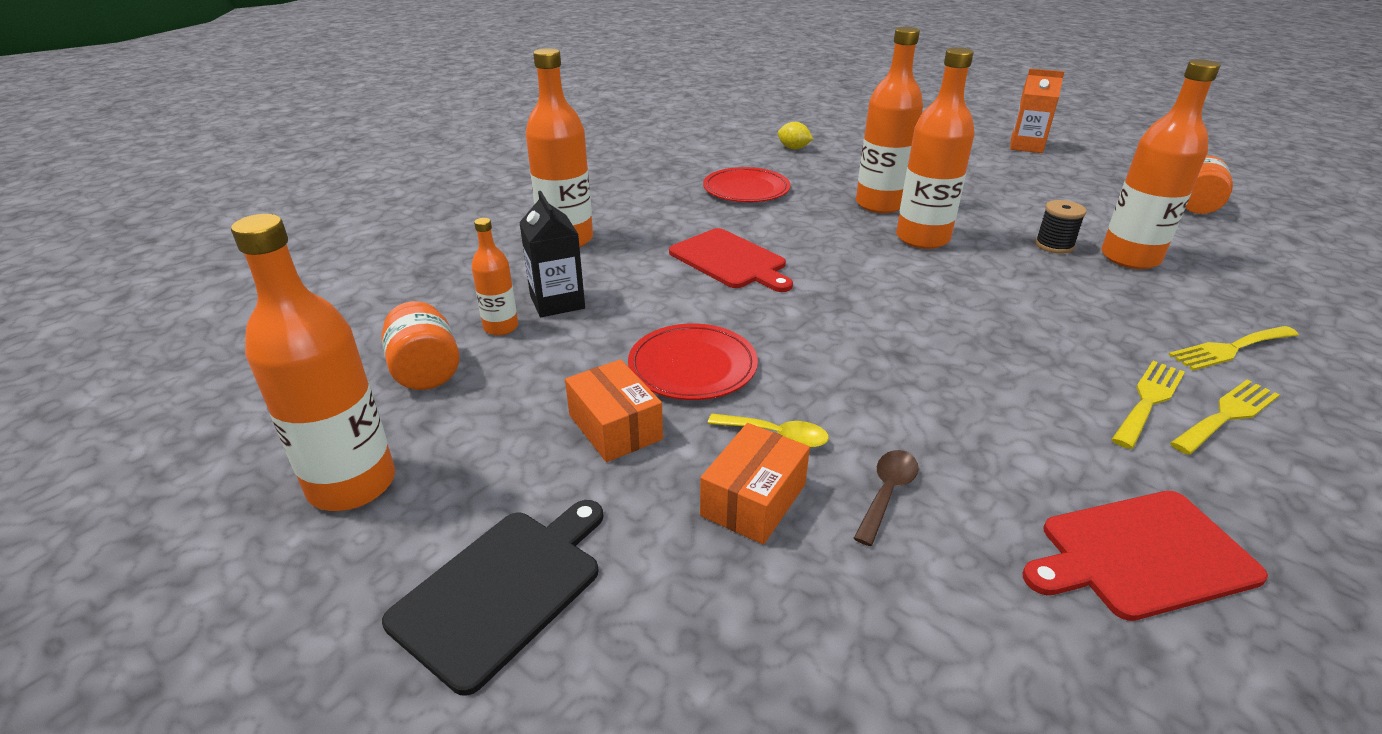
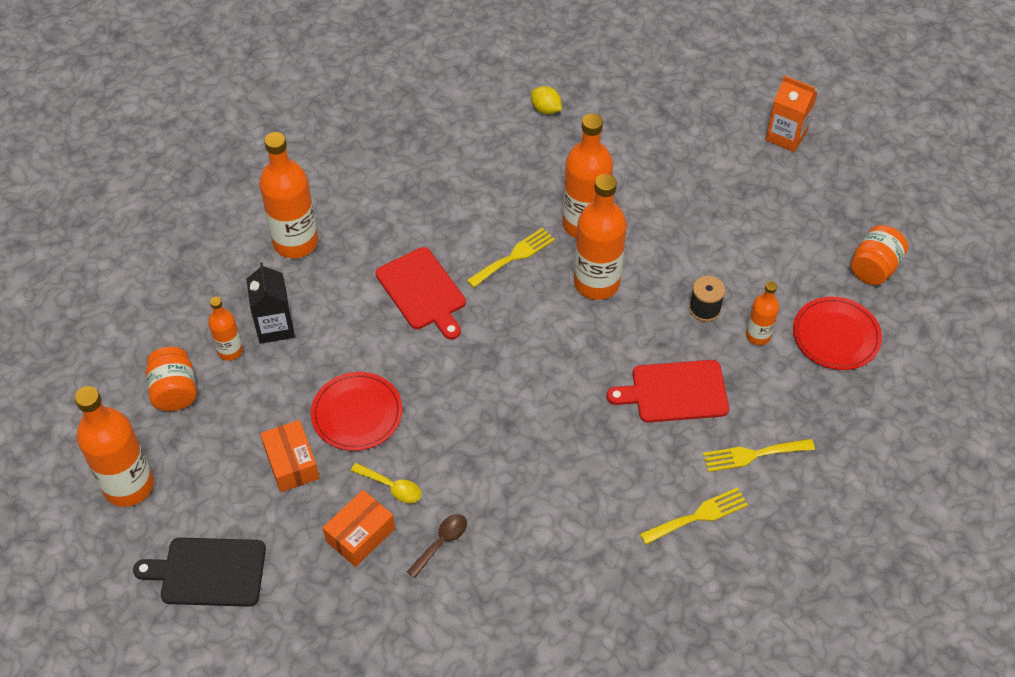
camera: 10 degrees right, 20 degrees up
(502, 589) = (208, 572): black cutting board -> black cutting board turned 135 degrees counterclockwise
(746, 189) = (472, 182): red plate -> red plate (836, 336)
(1130, 258) = (758, 336): orange bottle -> orange bottle, size x0.53
(1141, 555) = (564, 608): red cutting board -> red cutting board (675, 392)
(1148, 400) = (655, 495): yellow fork -> yellow fork (514, 256)

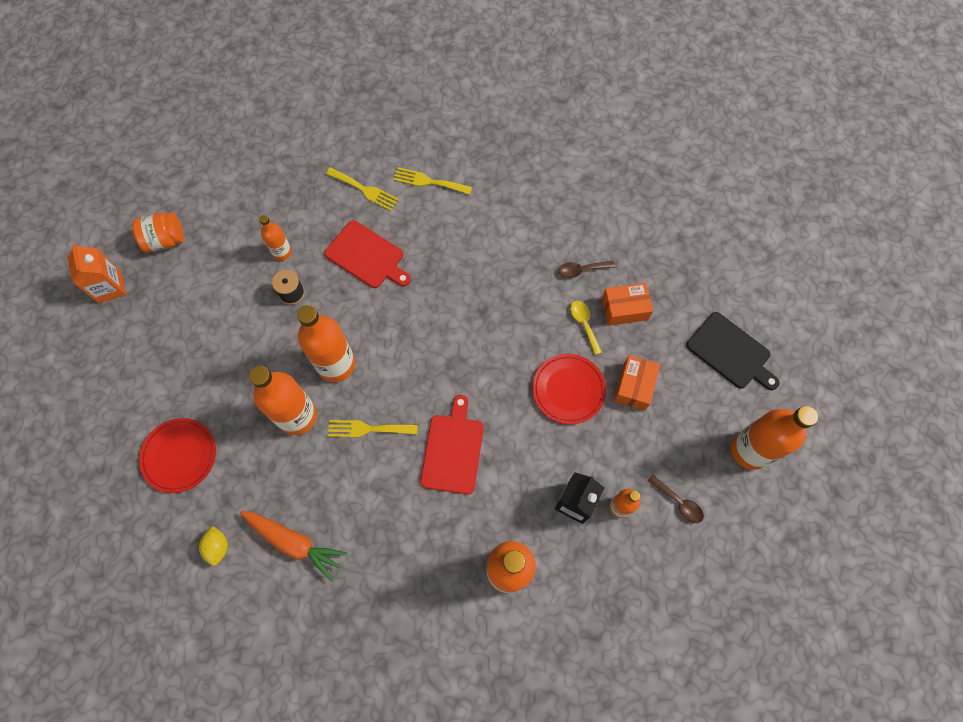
camera: 140 degrees left, 15 degrees up
(175, 391) = (678, 502): orange jar -> brown spoon
(490, 148) = (294, 543): none -> orange carrot
(786, 136) = (91, 376): orange carton -> orange carton (110, 287)
(836, 336) = (240, 218): red plate -> red plate (179, 456)

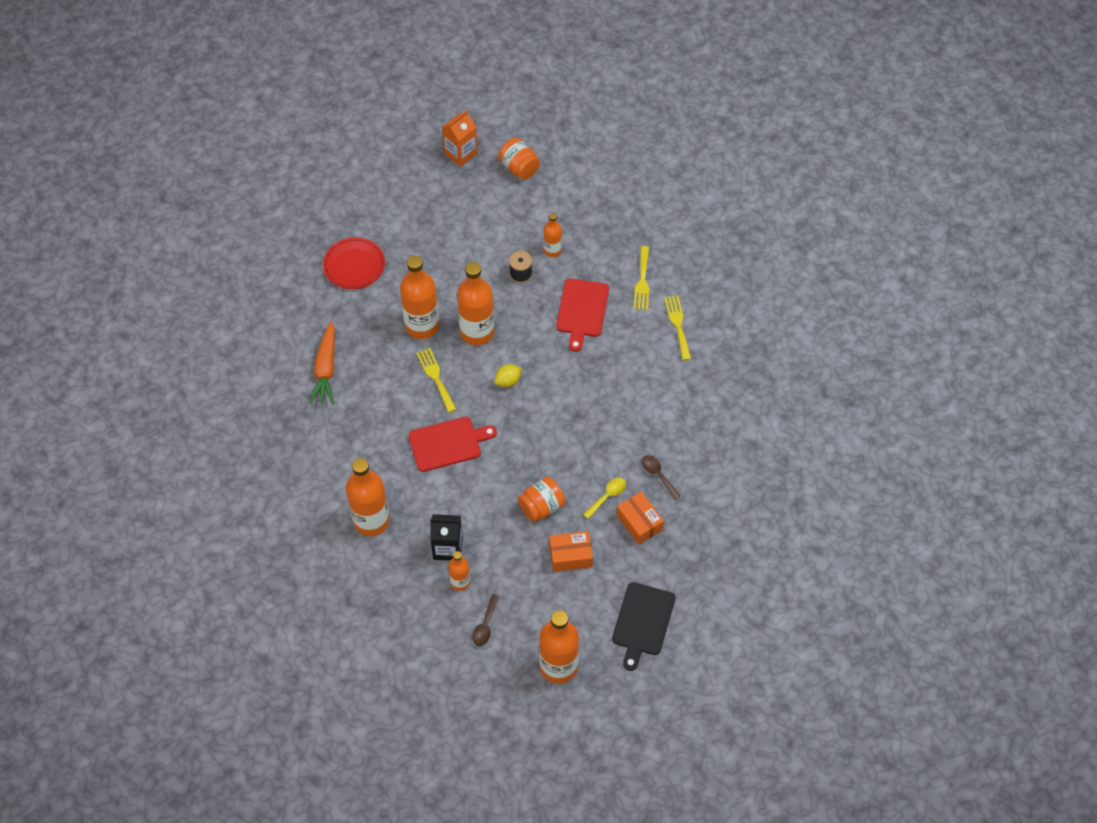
camera: 65 degrees right, 10 degrees down
(218, 547) = (300, 322): yellow lemon -> yellow lemon (508, 381)
(568, 390) = (541, 507): red plate -> orange jar

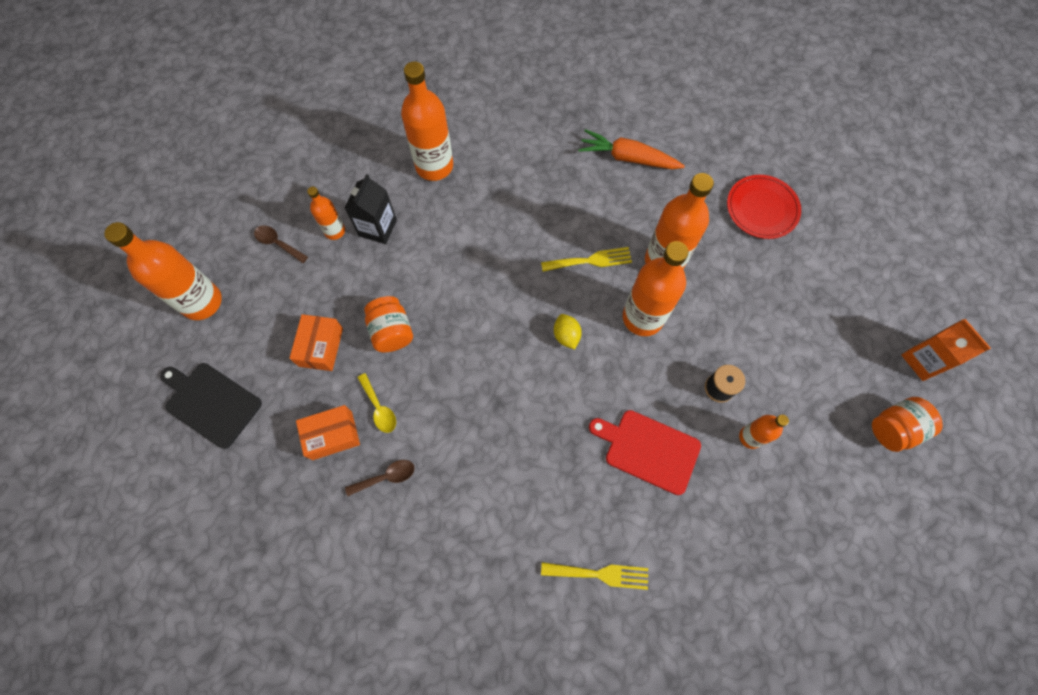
camera: 105 degrees right, 10 degrees up
(448, 443) = (502, 254): red cutting board -> none
(642, 281) = (680, 545): yellow fork -> none

